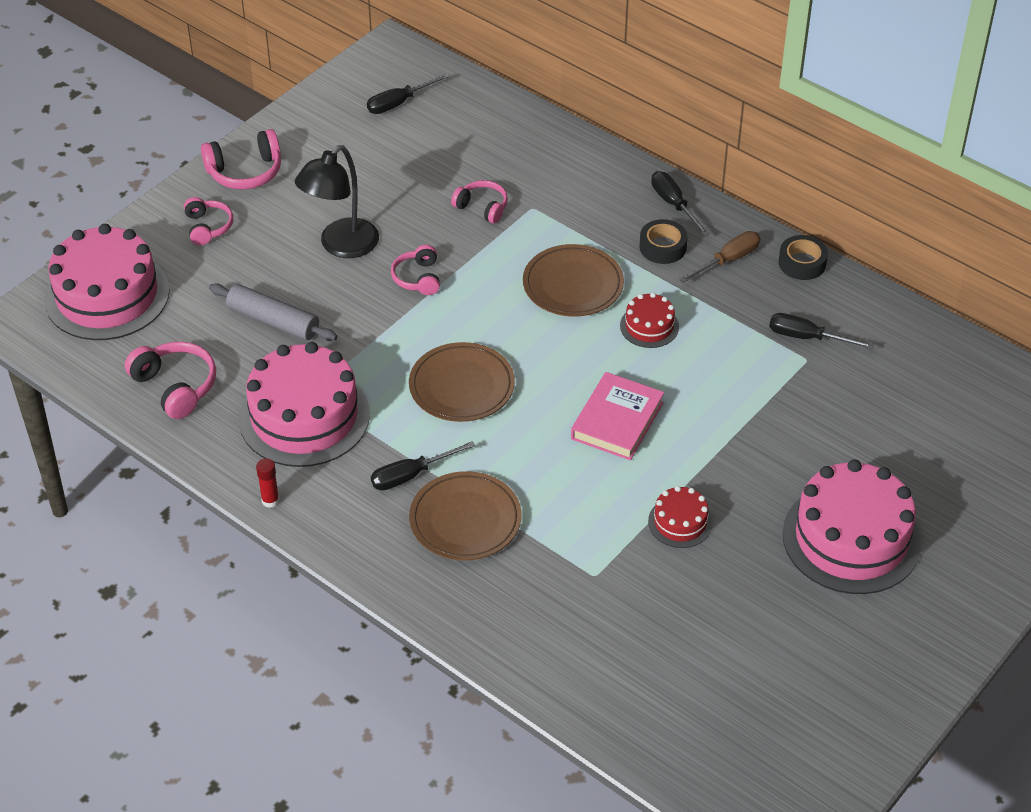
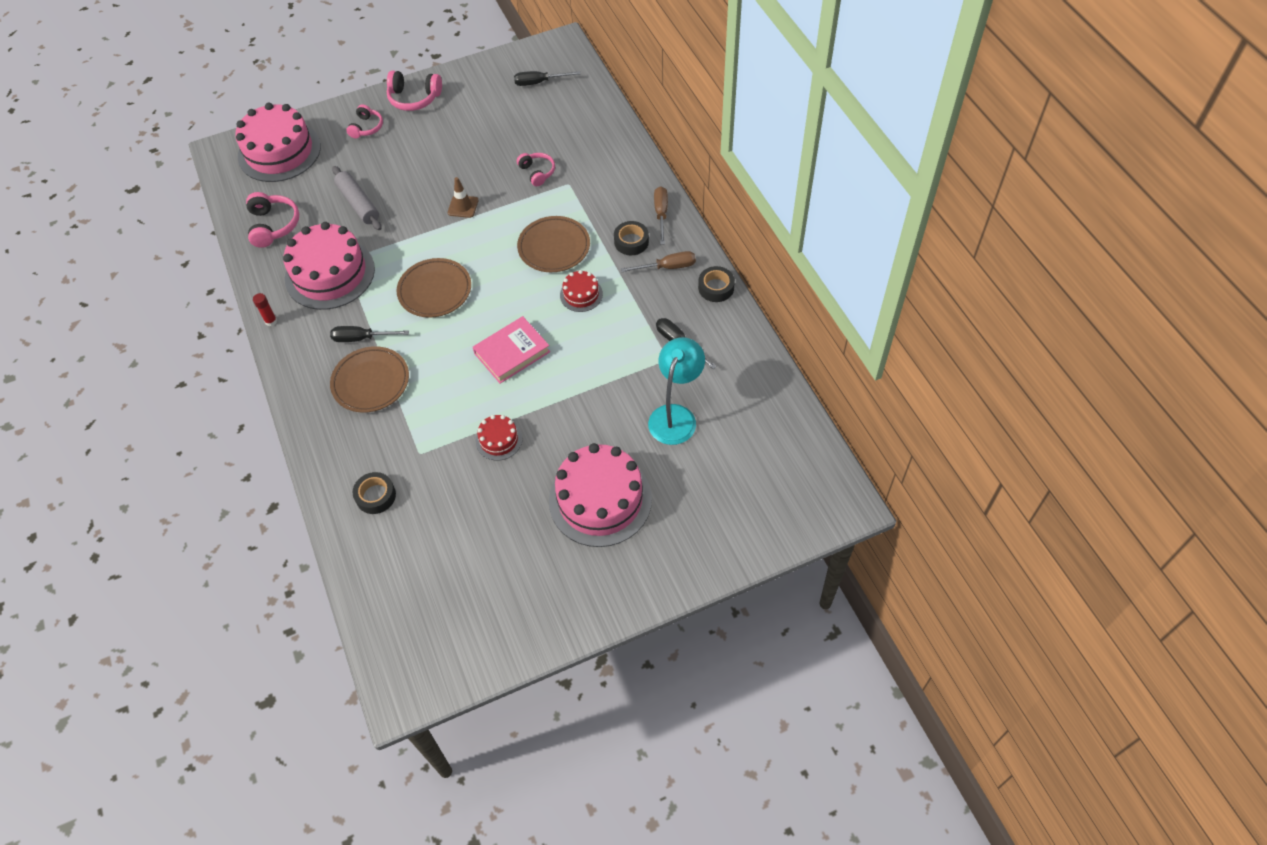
camera: 30 degrees right, 10 degrees up
(341, 246) = (433, 168): black lamp -> none
(418, 278) = (463, 206): pink headphones -> brown traffic cone
(579, 644) = (375, 496): none -> black tape
(674, 204) = (661, 214): black screwdriver -> brown screwdriver
(865, 416) = (676, 416): none -> turquoise lamp

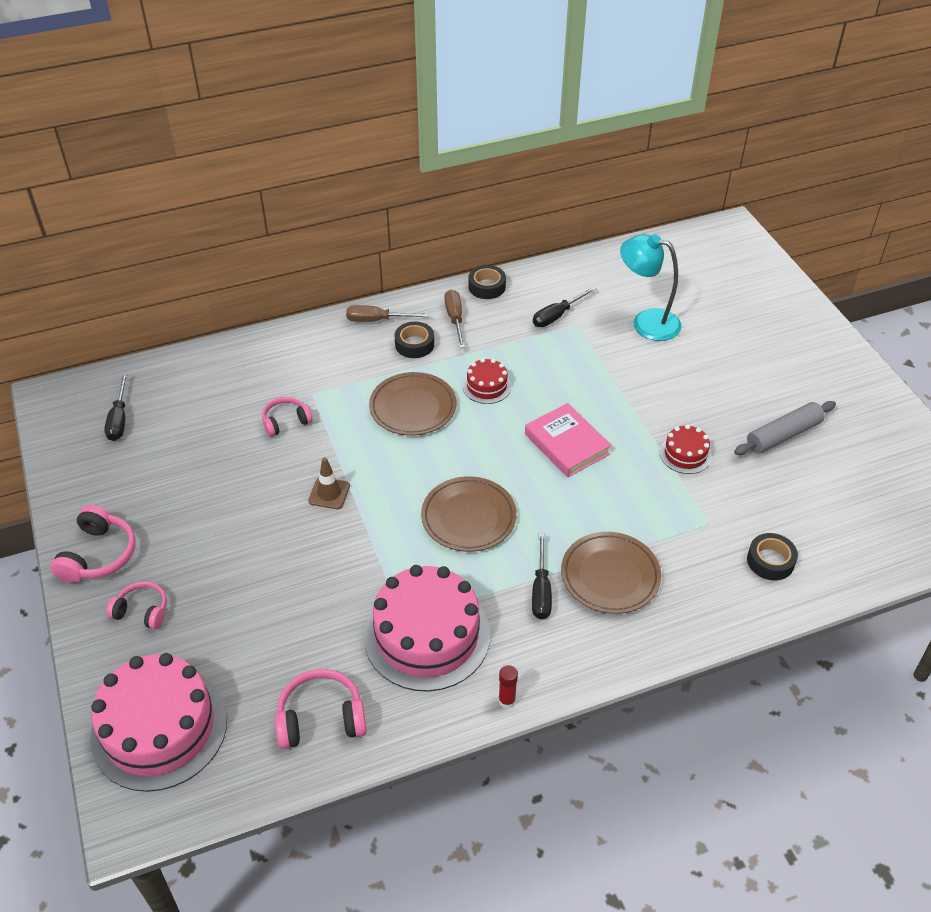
camera: 90 degrees left, 10 degrees down
(358, 203) = (298, 610): grey rolling pin -> grey rolling pin (783, 435)
(600, 500) = (749, 377): pink cake -> none

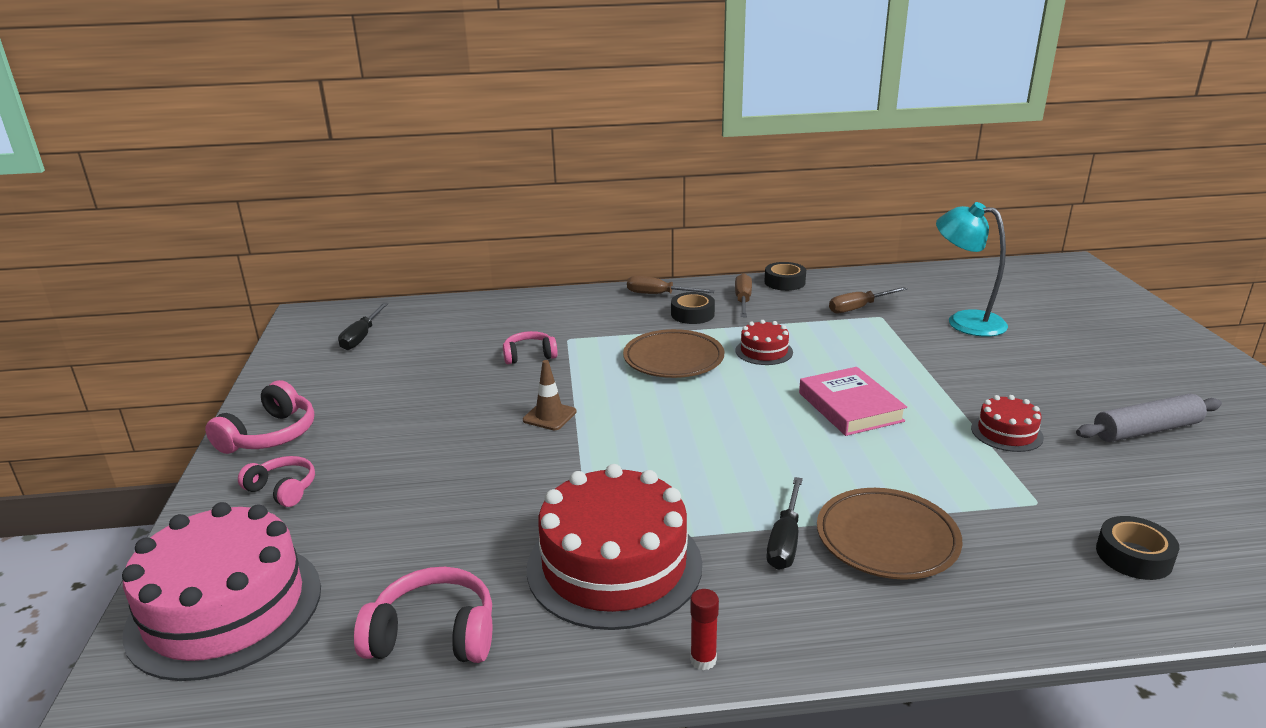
camera: 15 degrees right, 20 degrees down
(427, 635) = (614, 565): pink cake -> red cake
(468, 517) = (708, 457): brown plate -> none
(557, 316) = (859, 308): black screwdriver -> brown screwdriver

